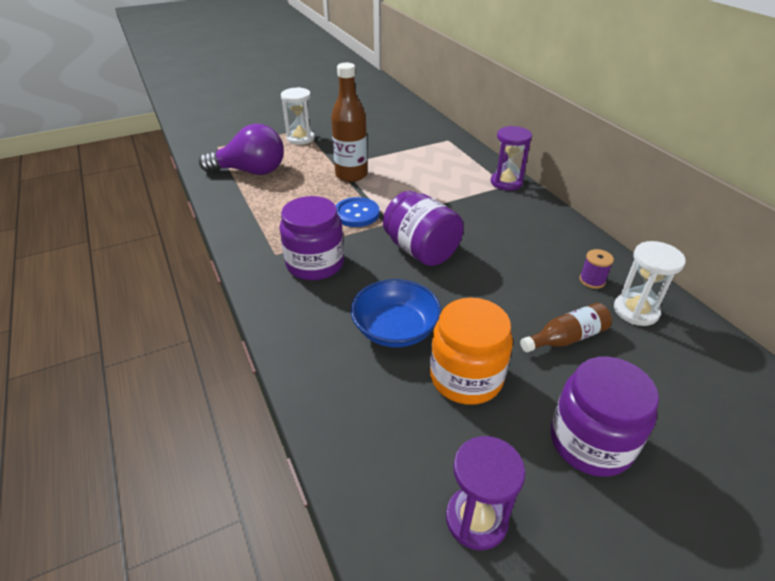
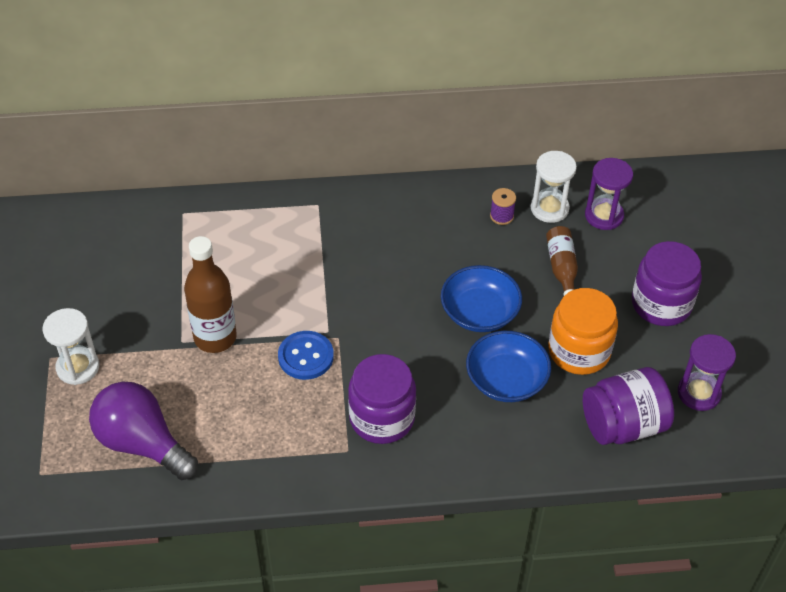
camera: 70 degrees left, 10 degrees up
(251, 171) = (142, 443): purple light bulb -> purple light bulb turned 75 degrees counterclockwise
(421, 251) = (401, 322): purple jar -> purple jar (623, 425)
(464, 293) = (479, 312): none -> blue bowl
(506, 182) = (313, 202): purple hourglass -> purple hourglass (604, 216)

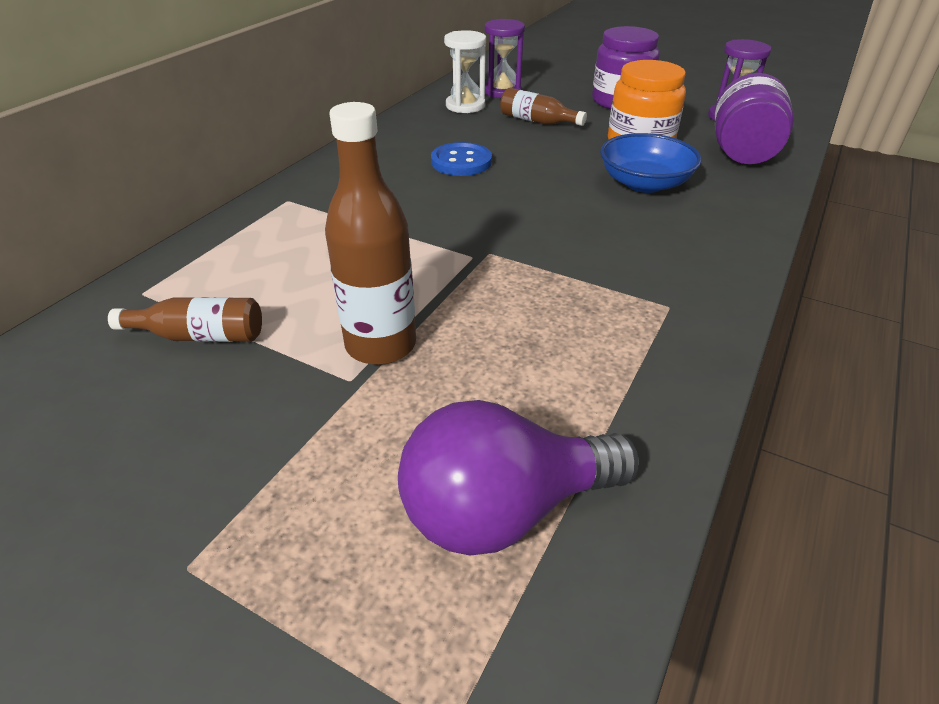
camera: 55 degrees left, 10 degrees down
(78, 367) = (256, 531): white hourglass -> none
(169, 262) = (200, 336): none -> brown bottle
(305, 356) = (493, 284): blue button -> blue button (461, 162)
(382, 418) = (637, 266): purple jar -> none
(479, 312) = (546, 168): blue bowl -> none
(501, 216) = (445, 124): purple spool -> none

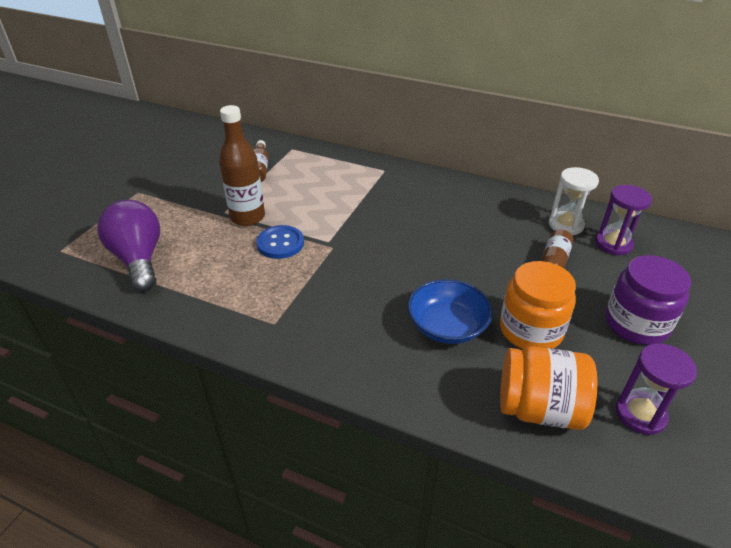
camera: 85 degrees right, 0 degrees up
(461, 162) = (456, 229): blue button -> blue button (280, 243)
(742, 153) = (539, 408): purple jar -> orange jar

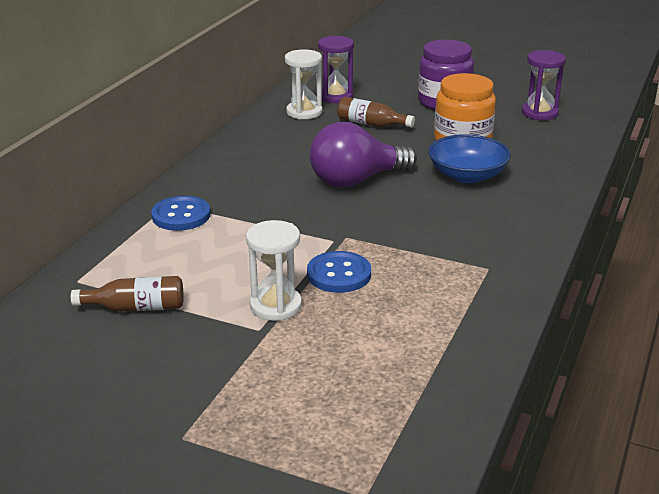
camera: 90 degrees left, 10 degrees down
(139, 259) = (381, 395): purple light bulb -> purple light bulb (356, 181)
(247, 217) = (276, 306): brown bottle -> white hourglass
(367, 176) = (181, 215): none -> blue button
(539, 408) = (550, 145): orange jar -> none

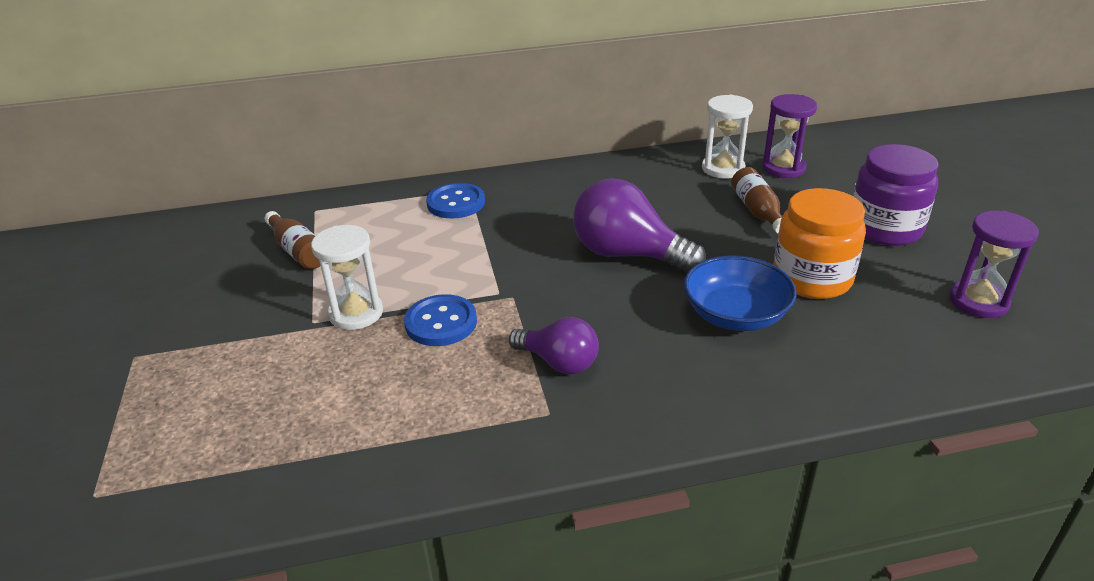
camera: 55 degrees right, 5 degrees up
(442, 247) = (558, 362): none -> purple light bulb

